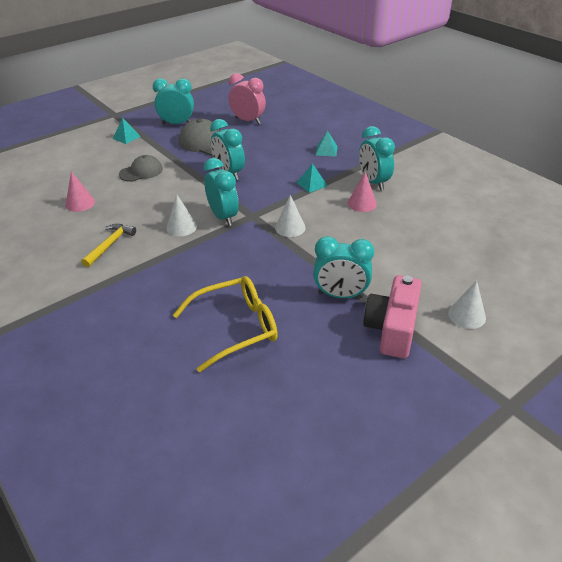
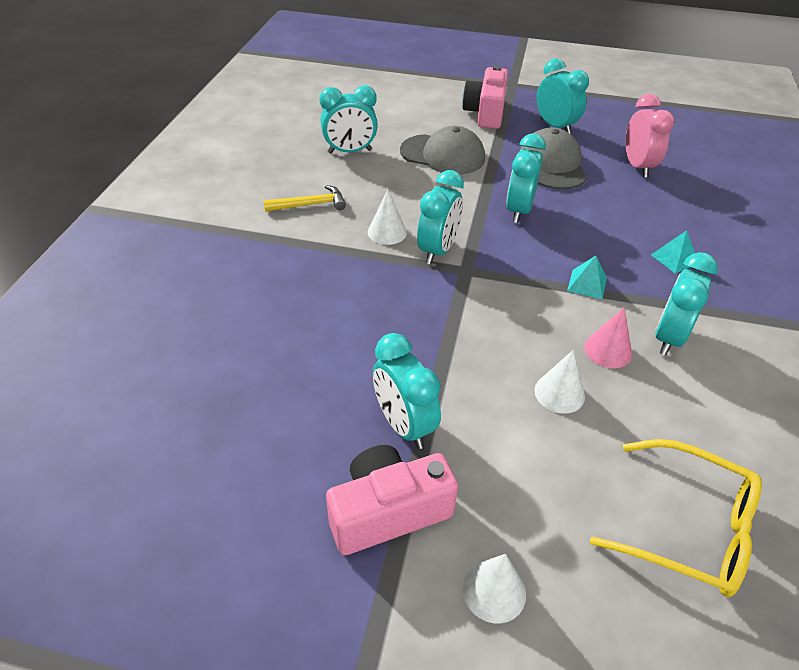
camera: 50 degrees right, 5 degrees up
(80, 203) = (350, 151): pink cone -> turquoise clock
(126, 137) = (485, 113): turquoise pyramid -> pink camera
(141, 172) = (443, 155): grey cap -> grey cap, size x1.53
(235, 328) = (268, 363): yellow glasses -> yellow glasses (687, 527)
(290, 227) = (480, 312): white cone -> white cone (559, 393)

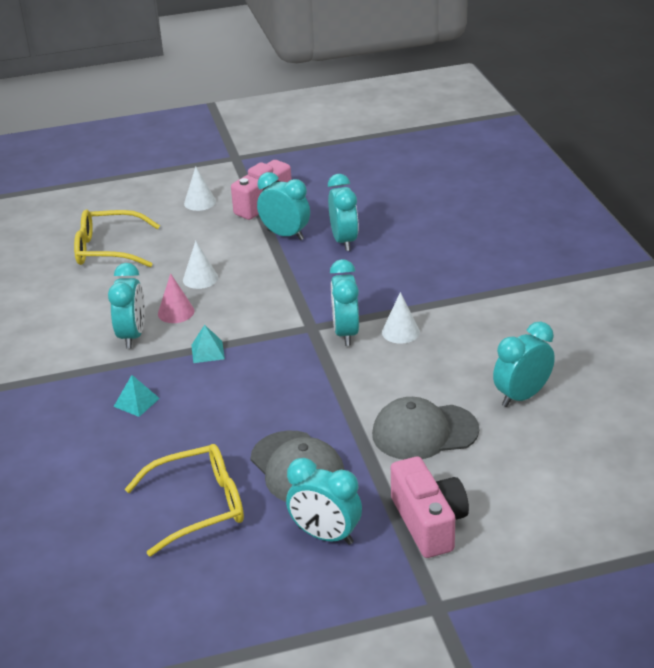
camera: 155 degrees right, 10 degrees down
(310, 204) = (490, 329): yellow hammer -> none
(519, 210) = (300, 396): turquoise clock -> turquoise clock (344, 241)
(637, 167) = (198, 506): pink clock -> yellow glasses

